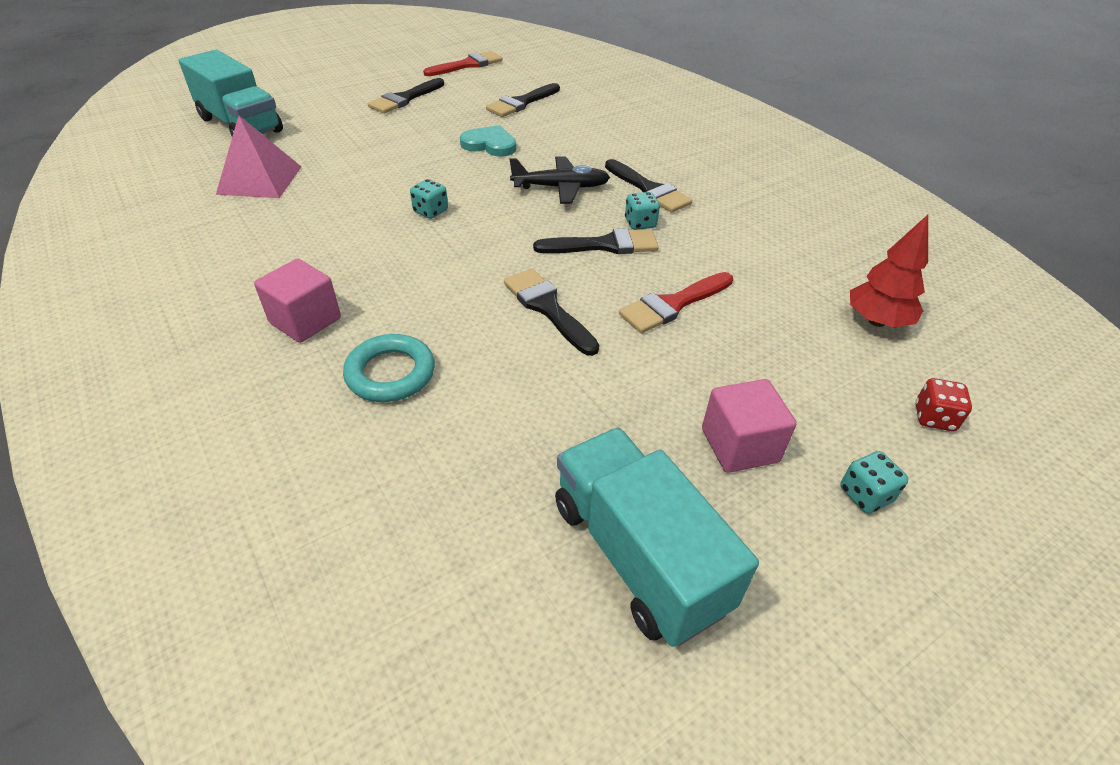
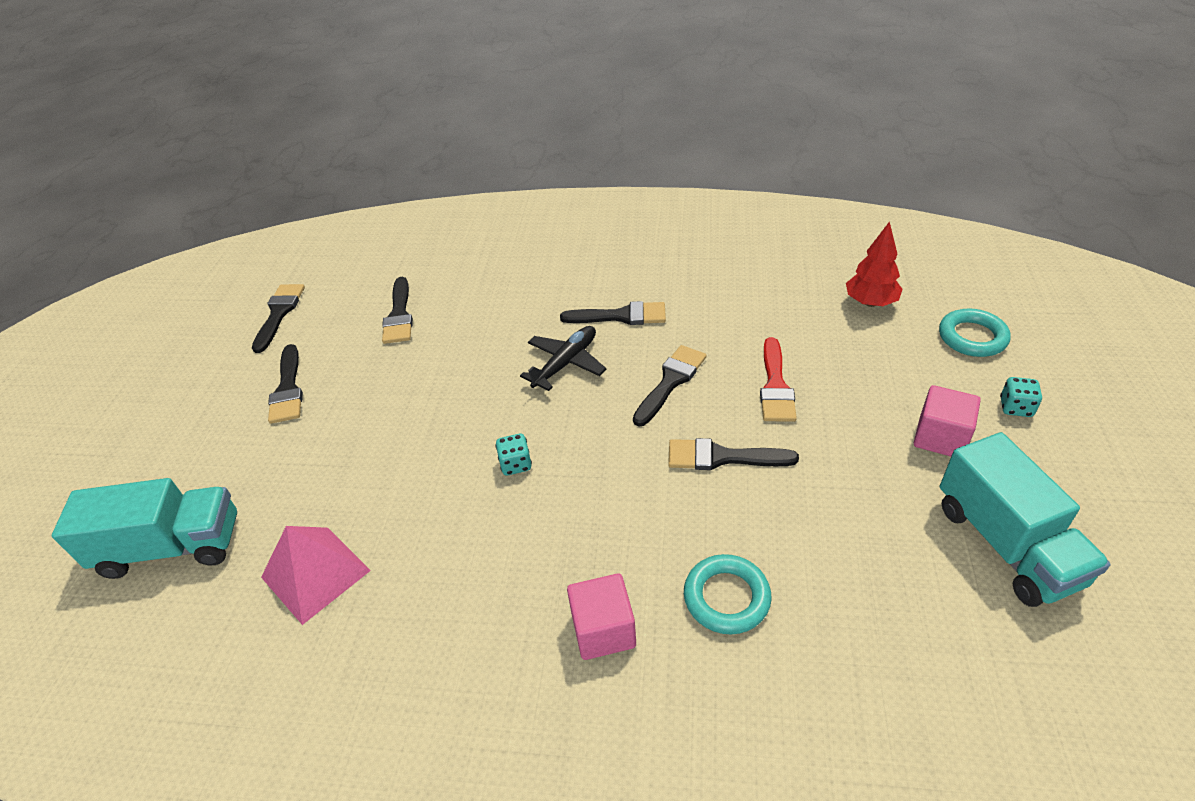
camera: 45 degrees left, 0 degrees up
(468, 65) = (279, 313): red brush -> black brush
(490, 144) = (447, 371): turquoise heart -> none
(638, 555) = (1006, 544): turquoise truck -> turquoise truck turned 120 degrees counterclockwise
(640, 223) = (661, 346): turquoise dice -> none
(934, 418) = (972, 337): red dice -> turquoise ring

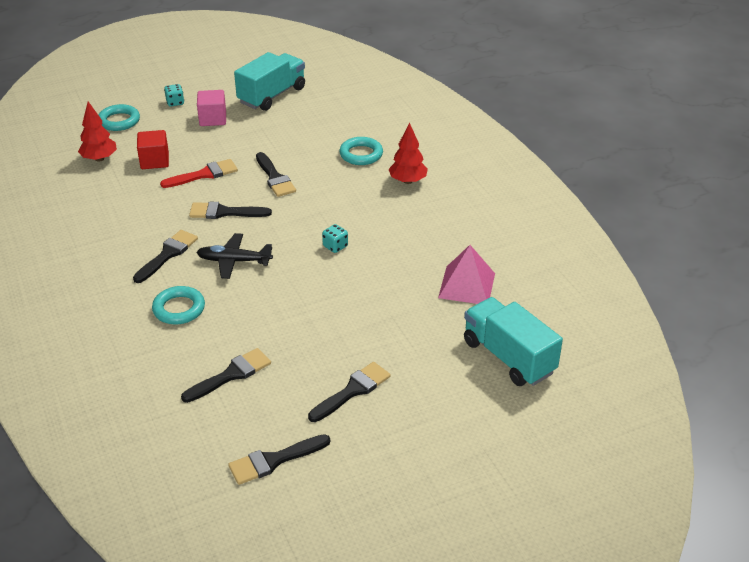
camera: 125 degrees left, 5 degrees down
(523, 304) = (179, 309): none -> turquoise ring
(603, 630) = (407, 181): pink cube -> red tree
(621, 316) = (167, 254): black brush -> black brush turned 60 degrees clockwise
(838, 348) = (154, 161): none -> red cube

